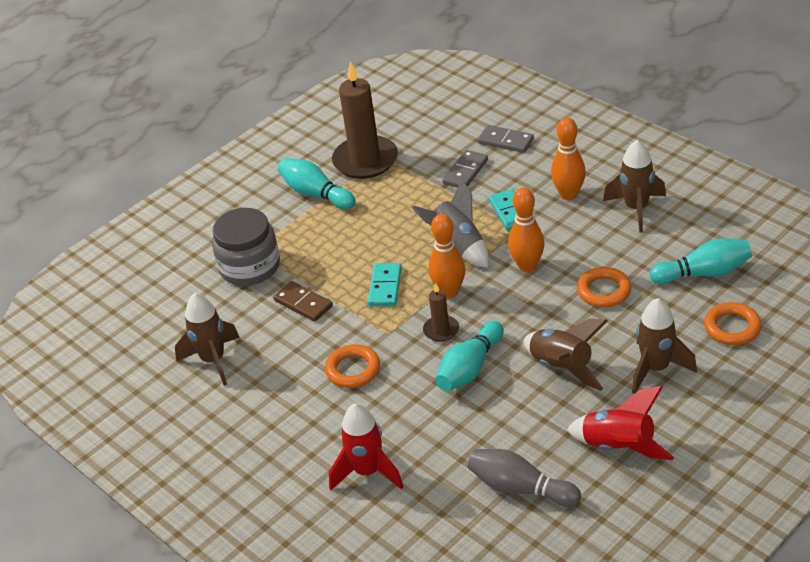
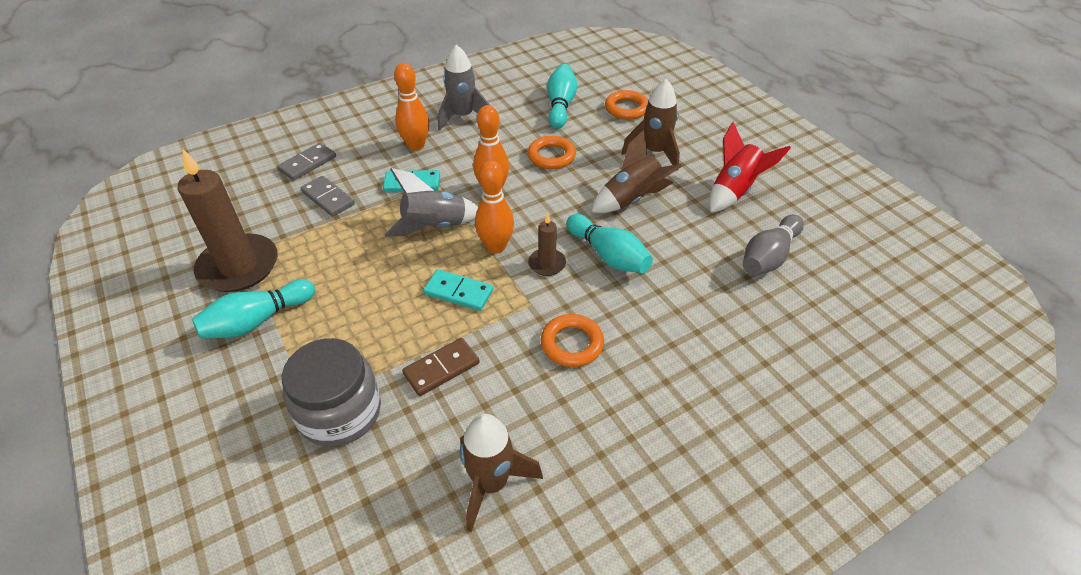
camera: 80 degrees left, 5 degrees up
(367, 472) = (725, 361): red rocket -> none
(636, 209) = (463, 117): brown rocket -> grey rocket

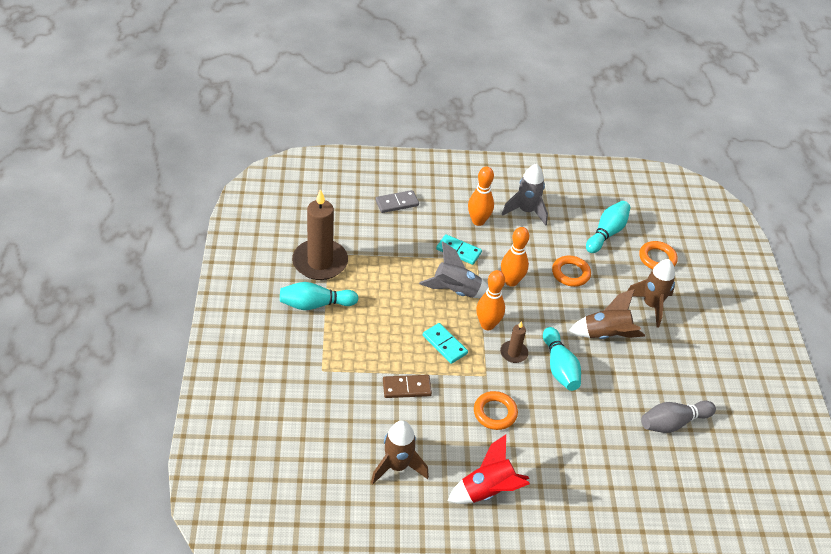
camera: 25 degrees right, 0 degrees up
(328, 198) = (397, 237): grey domino -> none
(340, 412) = (336, 384): grey jar -> none
(734, 191) = (688, 364): red rocket -> red rocket (487, 491)

